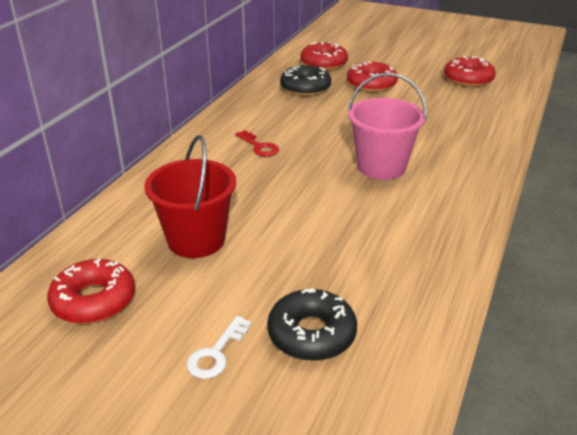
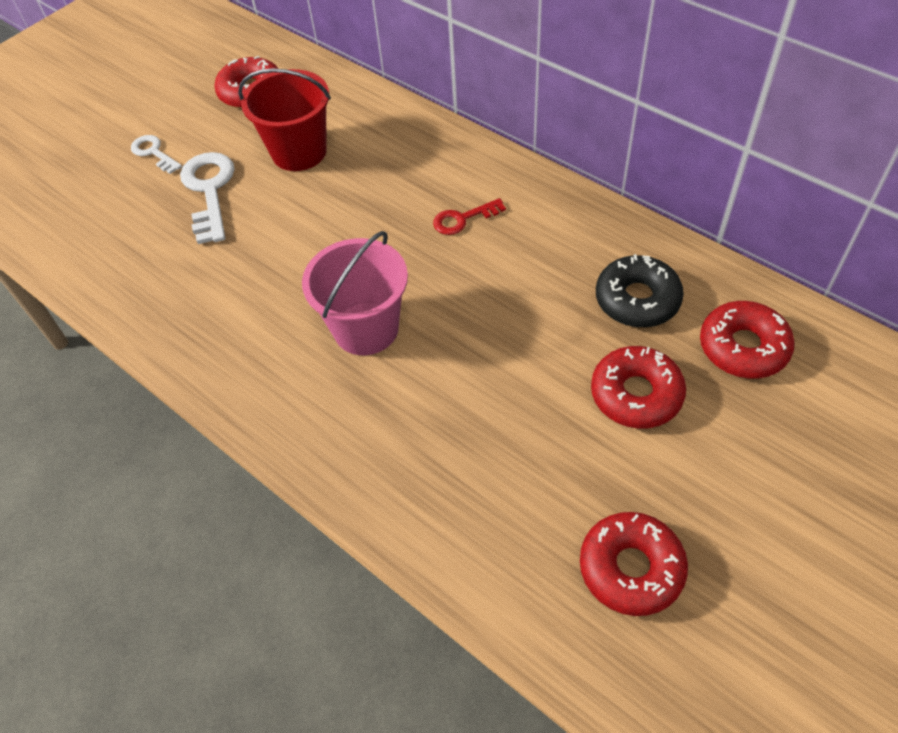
camera: 110 degrees right, 20 degrees up
(268, 285) = (209, 191): none -> white key
(311, 334) = (137, 208): black donut -> none

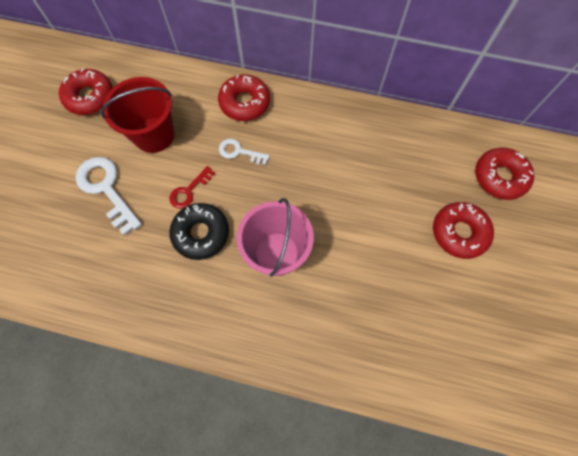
camera: 30 degrees left, 15 degrees up
(154, 153) = (44, 172): white key -> white key (239, 152)
(463, 219) = (294, 148): red key -> red key (189, 191)
(631, 568) = (513, 347): red donut -> red donut (245, 103)
(637, 300) = (427, 167): black donut -> black donut (201, 234)

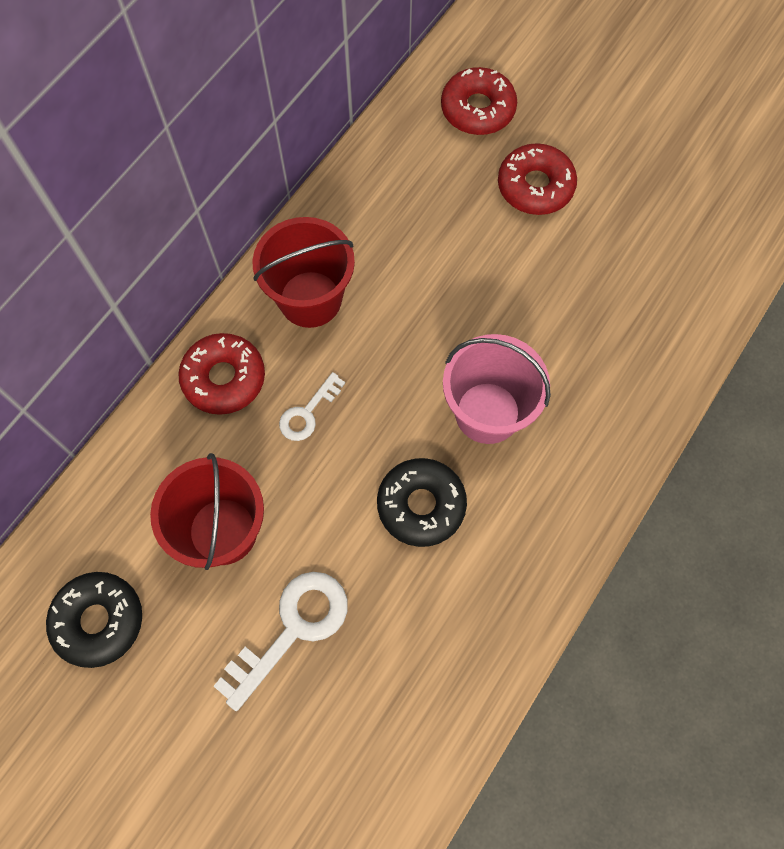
camera: 70 degrees left, 0 degrees up
(90, 97) = (98, 621): red donut -> black donut
(106, 189) = (292, 629): white key -> white key turned 150 degrees clockwise
(189, 191) = (345, 503): red key -> none
(313, 128) = (310, 299): none -> red bucket

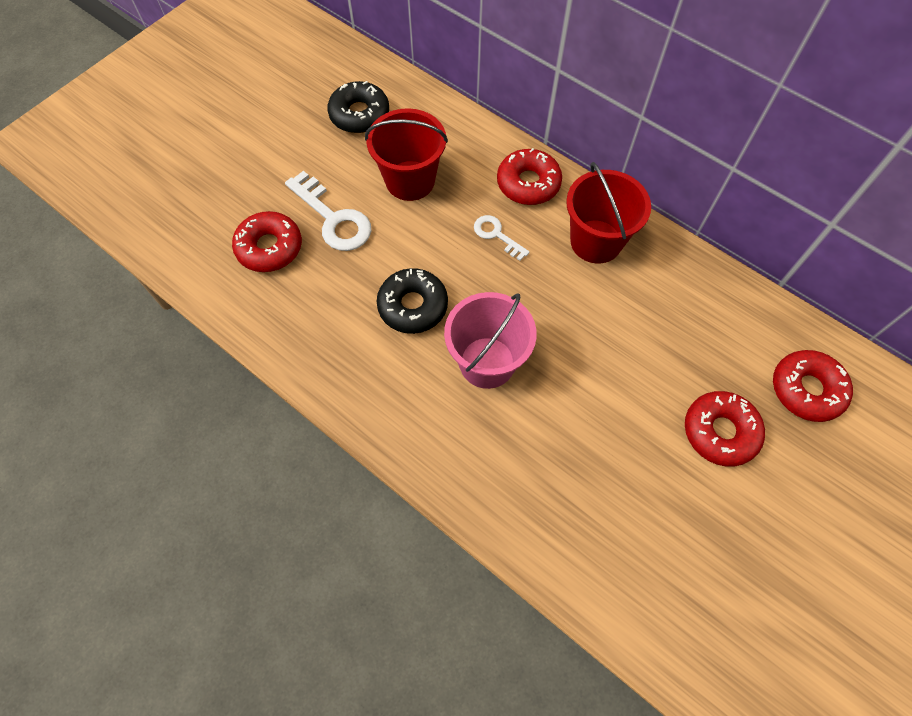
camera: 95 degrees right, 5 degrees down
(347, 713) = (269, 247): none -> red donut

